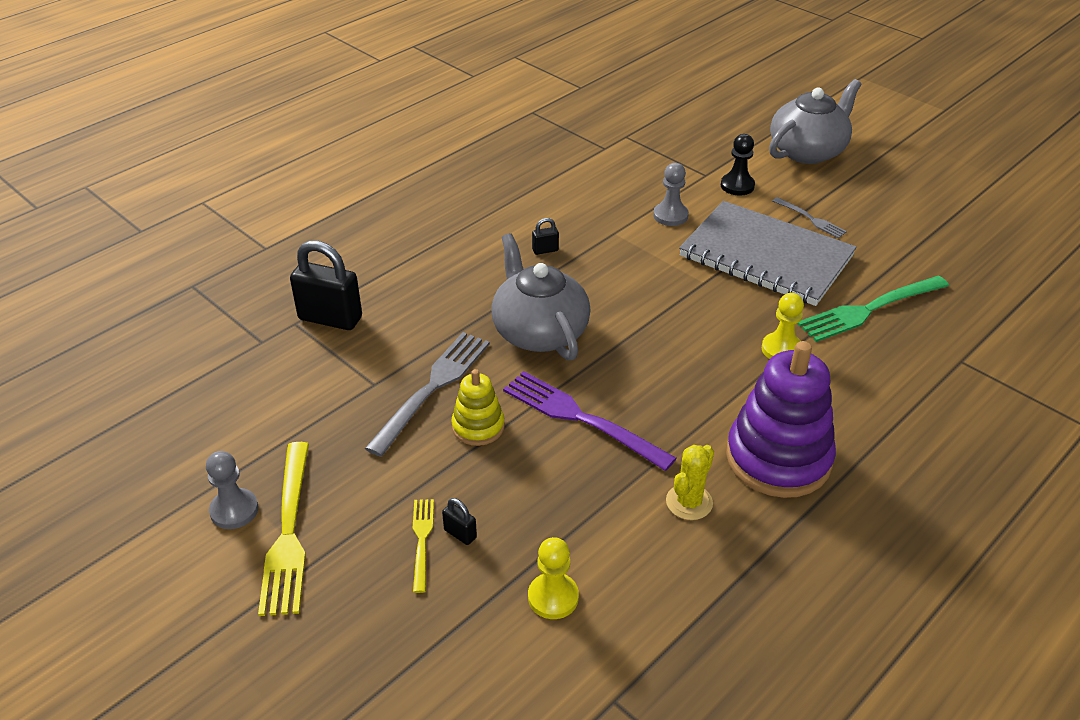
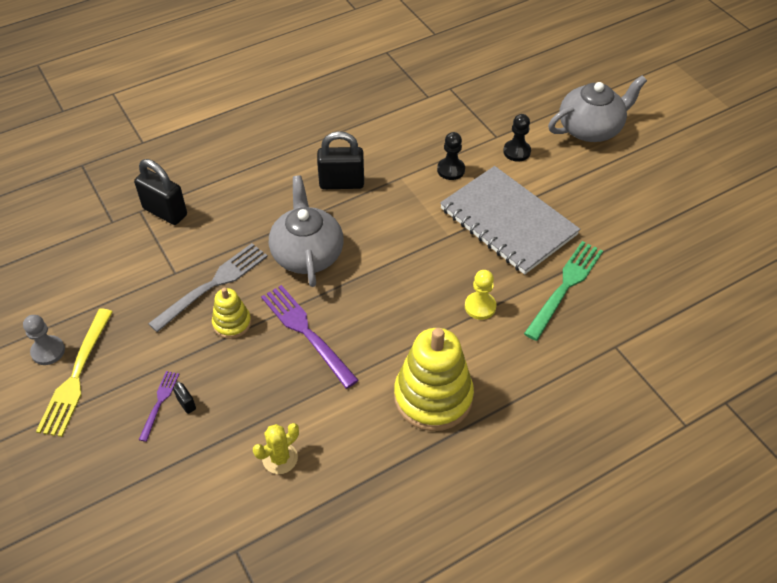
camera: 15 degrees right, 10 degrees up
(422, 540) = (159, 402): yellow fork -> purple fork
(545, 250) = (341, 183): black padlock -> black padlock, size x2.25
(553, 597) = (228, 466): yellow pawn -> none
(670, 215) = (451, 170): grey pawn -> black pawn
(689, 502) = (352, 417): yellow cactus -> yellow cactus (280, 458)
(778, 458) = (433, 397): purple stacking toy -> yellow stacking toy
(811, 219) = (561, 194): grey fork -> none
(869, 310) = (565, 286): green fork -> green fork turned 135 degrees clockwise

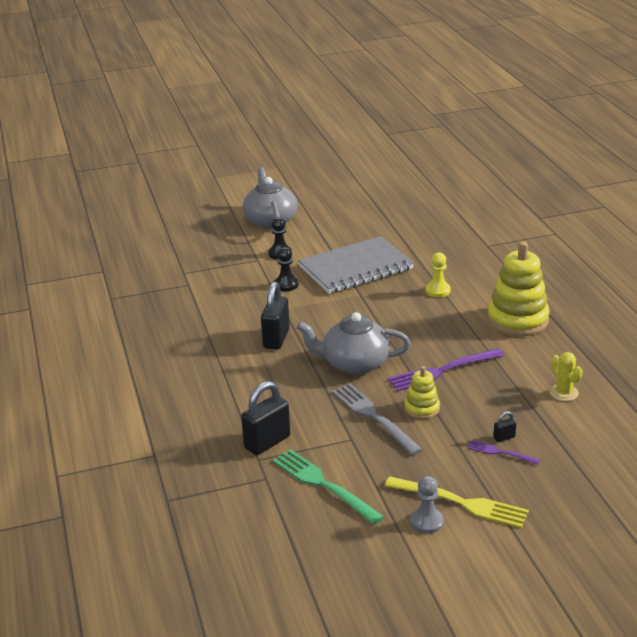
camera: 75 degrees left, 20 degrees down
(565, 286) = (428, 255): green fork -> green fork (323, 484)

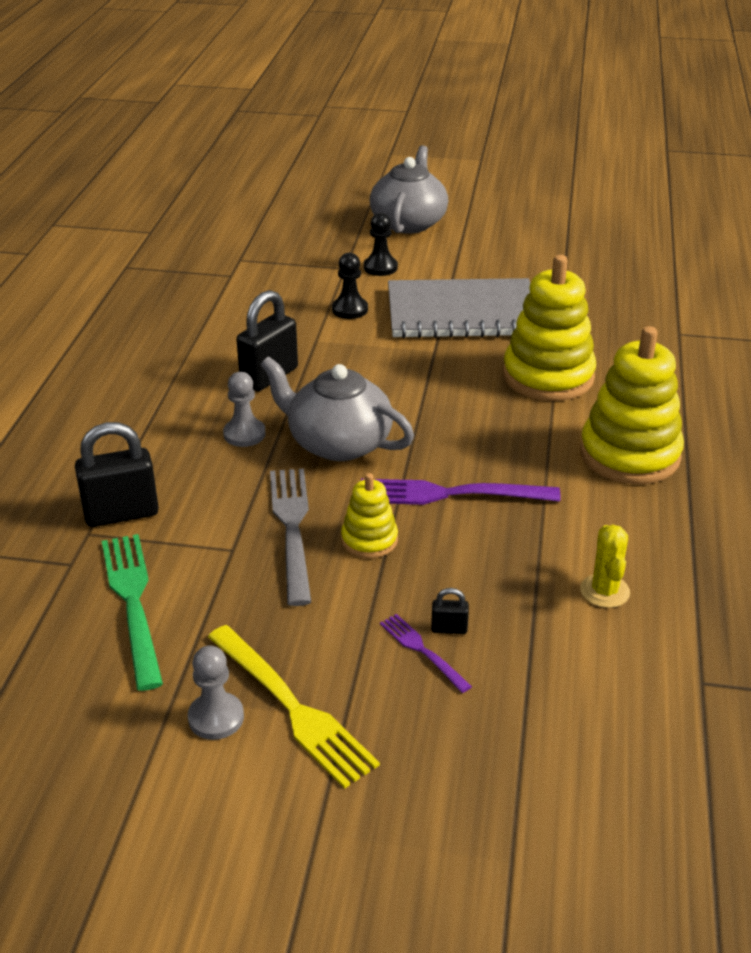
camera: 25 degrees right, 5 degrees up
(295, 376) = (244, 434): none -> grey pawn
(438, 290) = (548, 376): yellow pawn -> yellow stacking toy

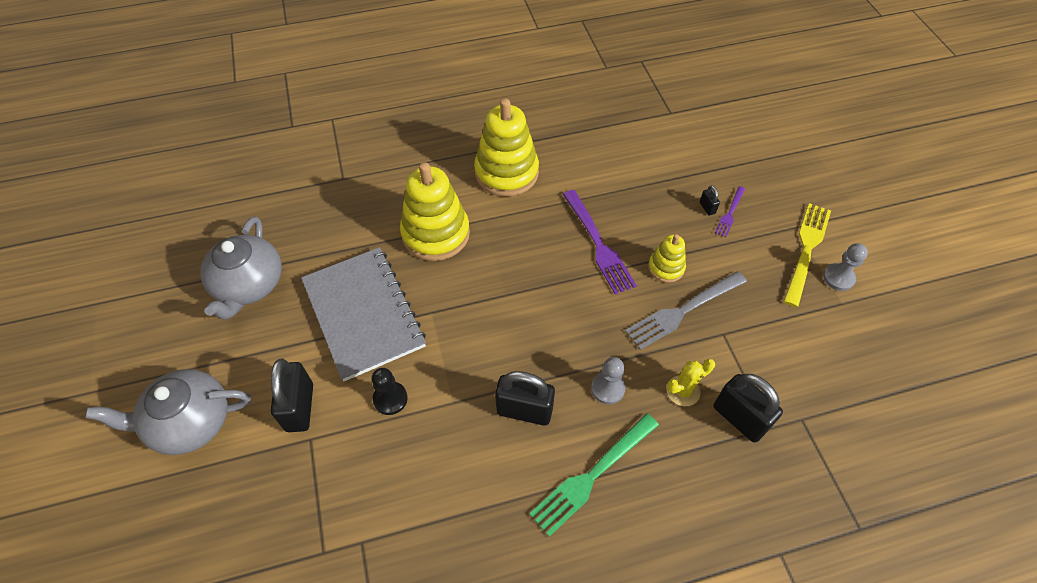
camera: 115 degrees left, 20 degrees up
(132, 602) = (802, 362): green fork -> green fork (592, 476)
(338, 443) = (583, 324): grey teapot -> grey teapot (249, 285)
(380, 267) = (300, 407): black pawn -> black padlock
(604, 591) = (634, 156): yellow cactus -> yellow cactus (683, 391)

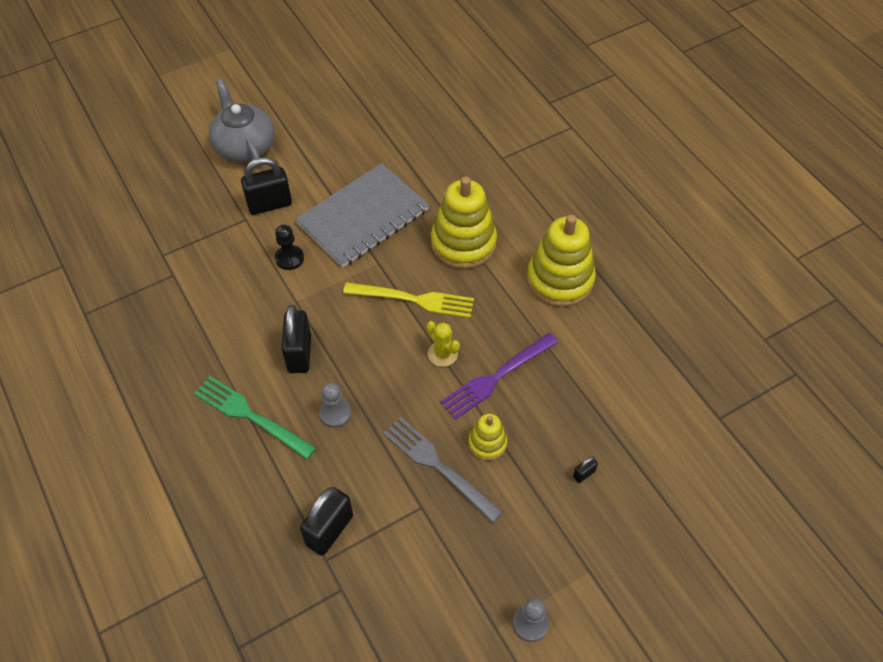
camera: 75 degrees right, 0 degrees up
(249, 285) = (369, 136): grey teapot -> none
(683, 391) = (347, 477): yellow cactus -> yellow cactus (442, 354)
(730, 213) = (584, 498): purple fork -> none
(806, 249) = (560, 586): yellow fork -> yellow fork (414, 299)

